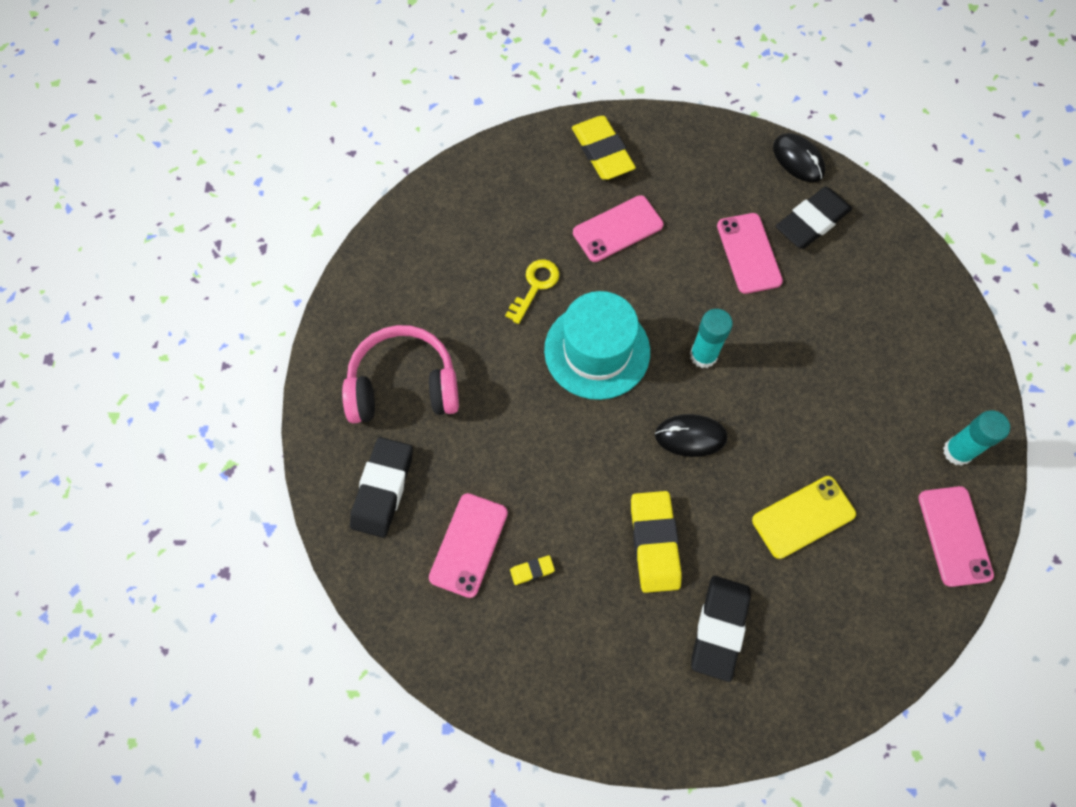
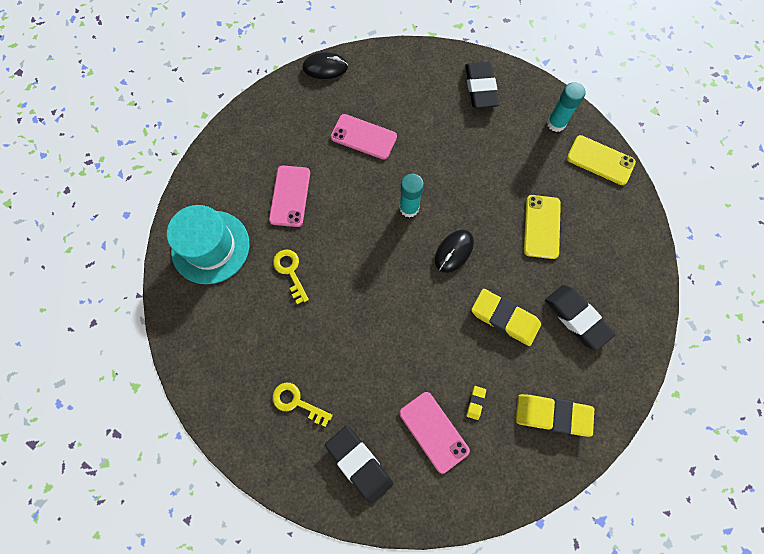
camera: 55 degrees left, 5 degrees up
(403, 386) = (297, 402): pink headphones -> yellow key
(597, 351) = (361, 265): turquoise hat -> turquoise hat (210, 247)
(602, 152) = (229, 167): yellow eraser -> yellow eraser (552, 415)
(811, 221) = (370, 90): black eraser -> black eraser (480, 88)
(954, 536) = (600, 160): pink phone -> yellow phone

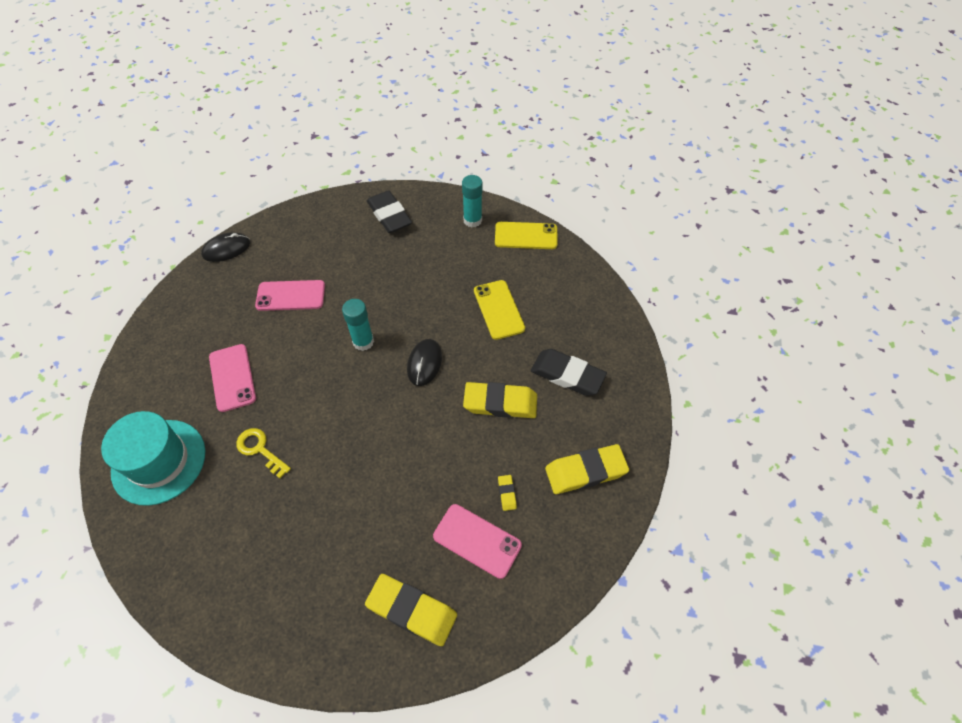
camera: 25 degrees left, 15 degrees down
(297, 402) = (317, 579): yellow key -> none
(359, 463) = (412, 610): black eraser -> yellow eraser

